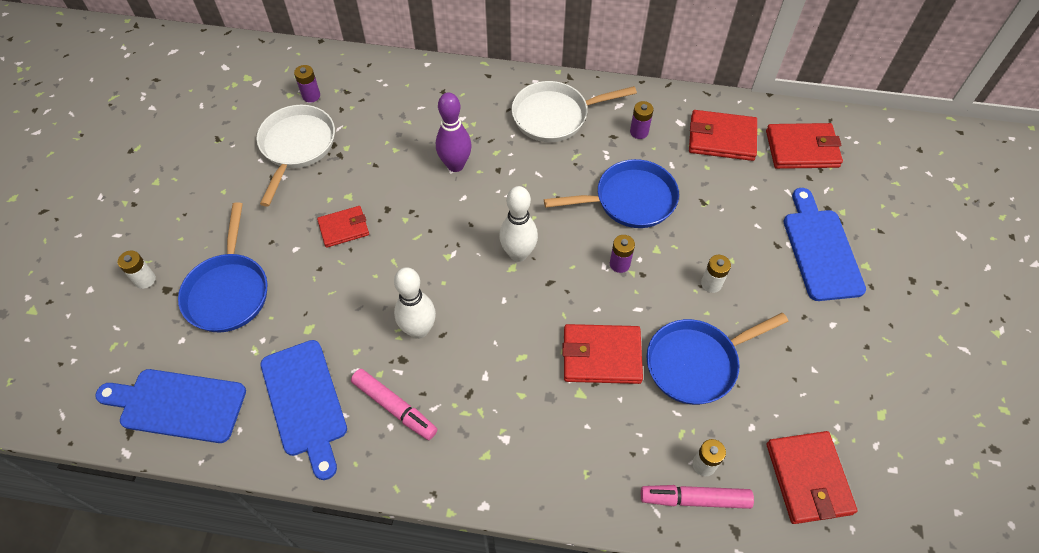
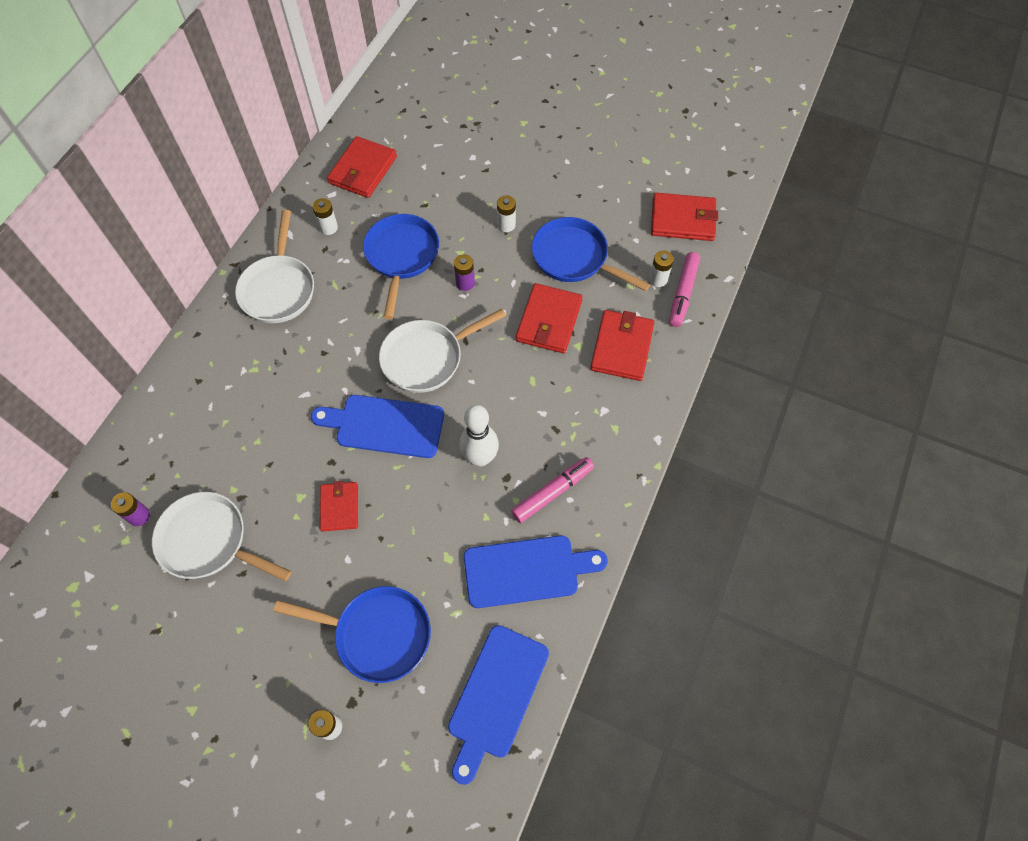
camera: 75 degrees left, 5 degrees up
(455, 165) = (302, 389): purple bowling pin -> none
(518, 254) = (427, 358): white bowling pin -> white pan
(639, 132) = (328, 228): purple battery -> white battery
(696, 363) = (574, 257): blue pan -> blue pan turned 135 degrees clockwise
(802, 149) = (398, 120): red wallet -> red wallet (622, 347)
(821, 250) = (500, 144): blue cutting board -> blue cutting board (385, 425)

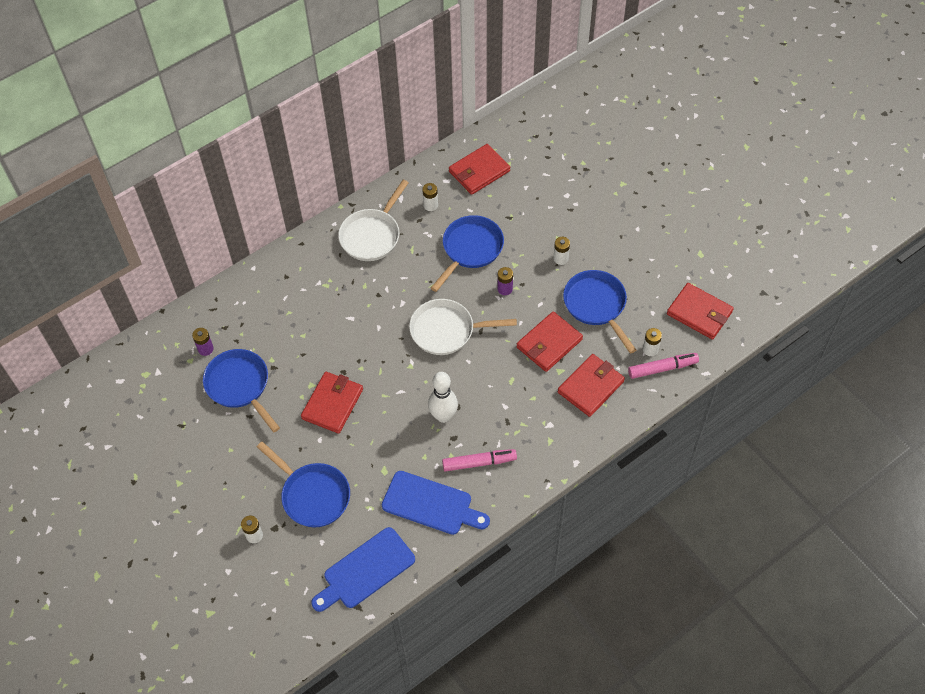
camera: 30 degrees right, 5 degrees down
(209, 541) = (240, 386): white pan -> blue pan
(339, 507) = (332, 404): red wallet -> red wallet, size x1.56
(385, 425) = (392, 364): blue cutting board -> none
(683, 293) = (662, 368): pink marker -> pink marker turned 150 degrees counterclockwise

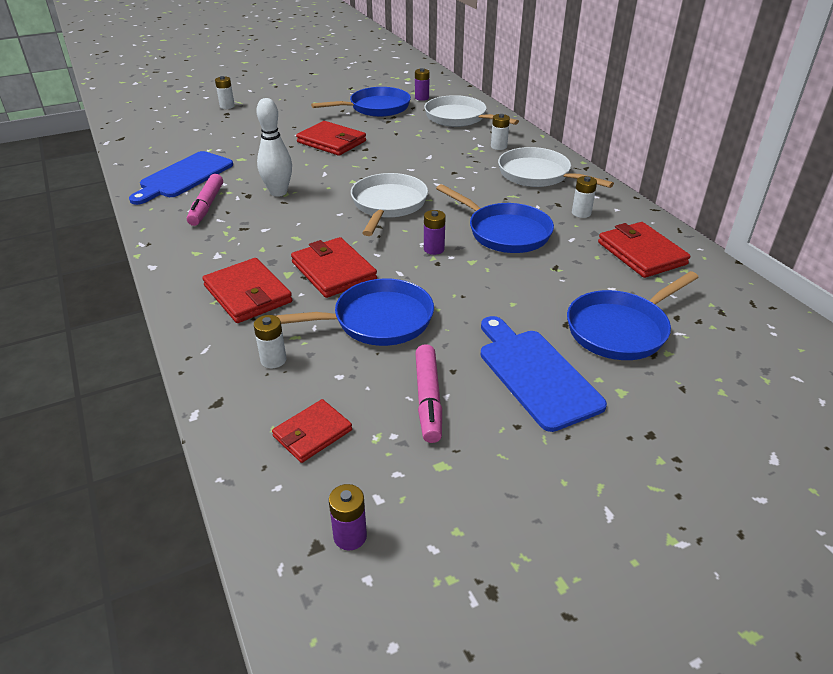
camera: 100 degrees right, 20 degrees down
(257, 307) = (459, 118): none -> white pan
(313, 495) = (243, 128): blue pan -> blue pan (620, 329)
(365, 570) = (150, 143): blue cutting board -> blue cutting board (536, 374)
(560, 258) = (472, 300): white battery -> white battery (498, 146)
(662, 368) = (233, 366): pink marker -> pink marker (428, 399)
(699, 313) = (312, 433): red wallet -> red wallet, size x0.64
(753, 281) = (350, 536): none -> purple battery

